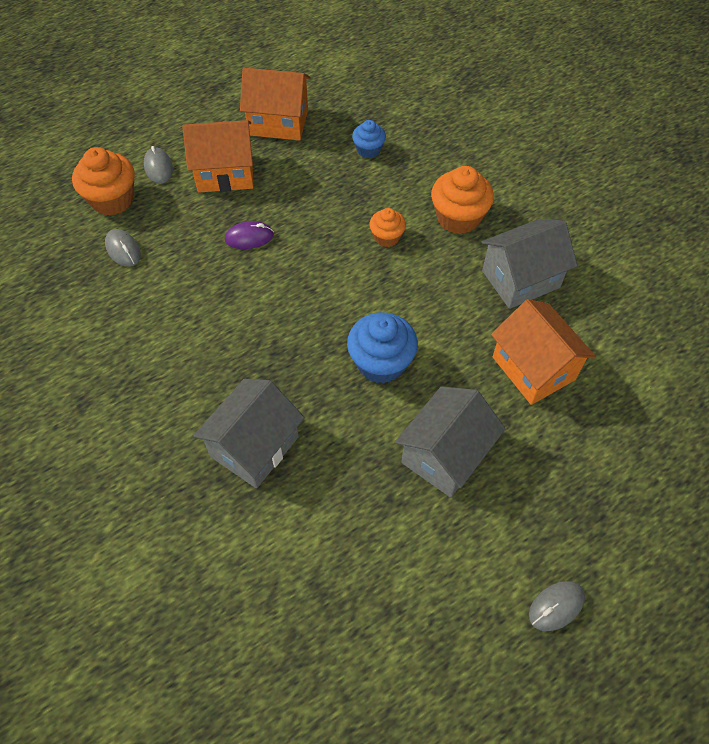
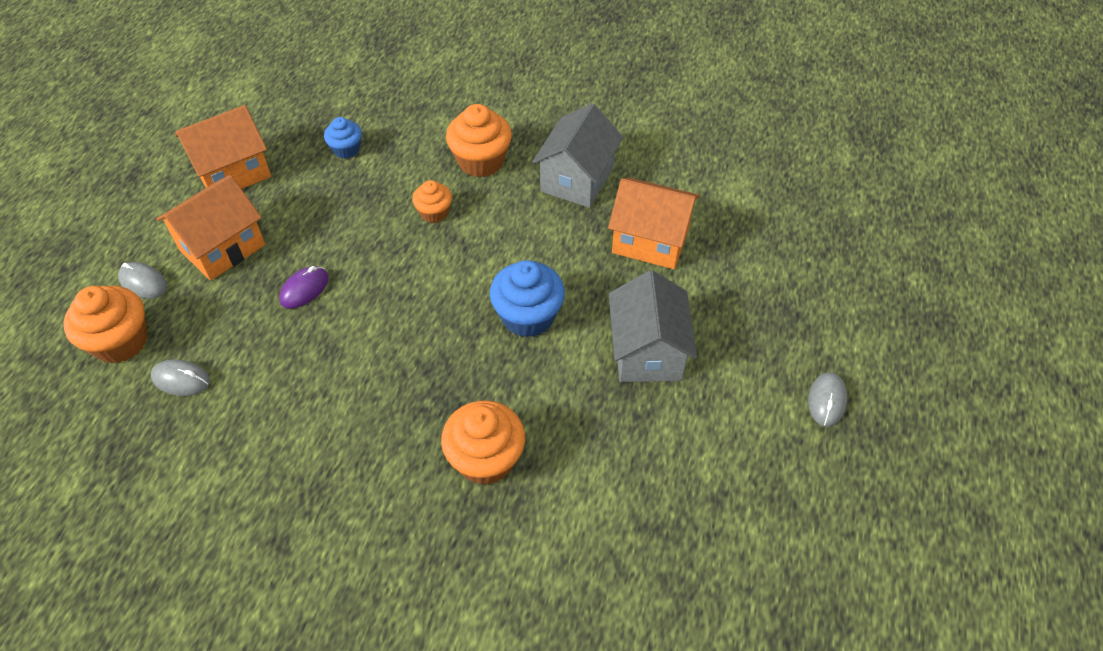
camera: 40 degrees left, 5 degrees down
(254, 446) = (485, 459): grey house -> orange cupcake

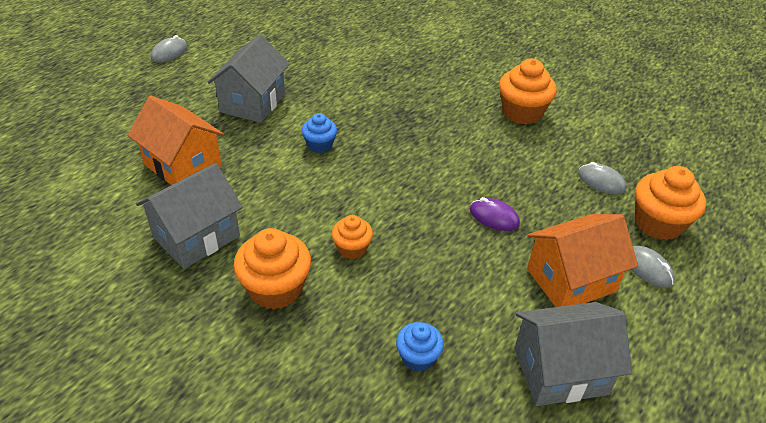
camera: 160 degrees left, 10 degrees down
(233, 172) = (560, 371): orange house -> grey house
(304, 289) = (494, 217): purple mouse -> purple mouse turned 60 degrees clockwise
(485, 459) = (394, 84): orange cupcake -> orange cupcake (522, 112)
(528, 316) = (320, 145): blue cupcake -> blue cupcake, size x0.58

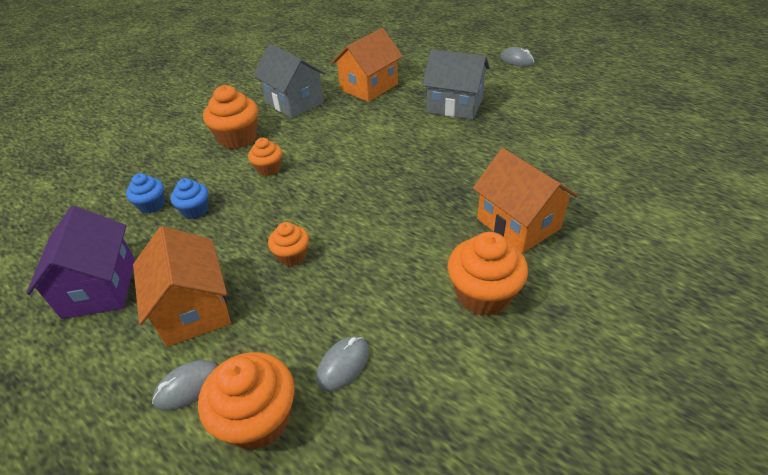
camera: 95 degrees right, 0 degrees up
(320, 145) = (399, 144): blue cupcake -> blue cupcake (195, 210)
(445, 88) = (518, 223): none -> orange house
(494, 217) = (292, 255): purple mouse -> orange cupcake
(560, 371) = (100, 287): grey house -> purple house

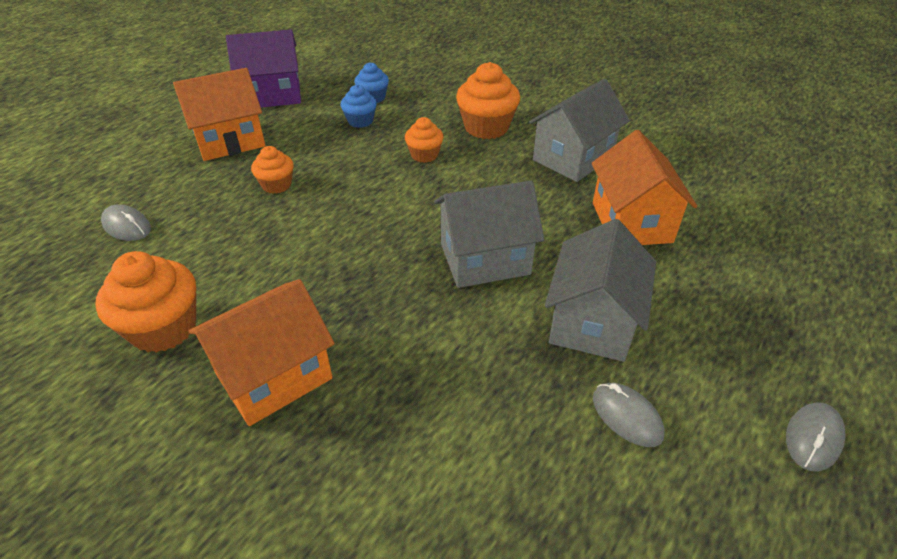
camera: 85 degrees right, 0 degrees up
(188, 386) = (151, 150): grey mouse -> grey mouse (626, 416)
(258, 419) = (102, 186): orange cupcake -> none
(369, 87) = (631, 222): orange house -> orange house turned 45 degrees clockwise
(401, 140) = (485, 259): none -> grey house

